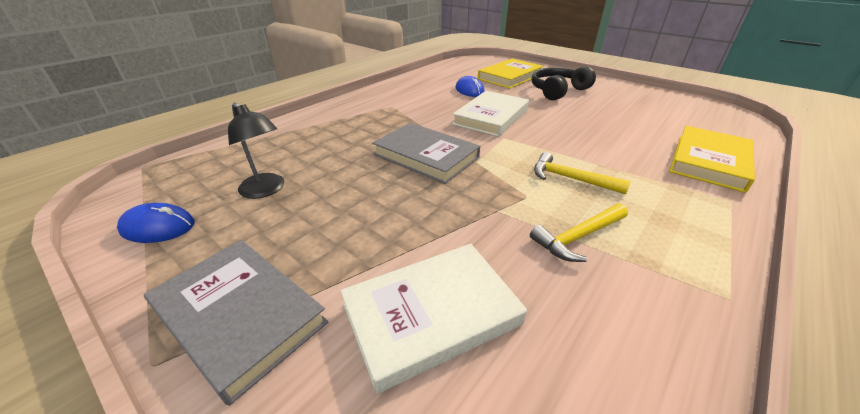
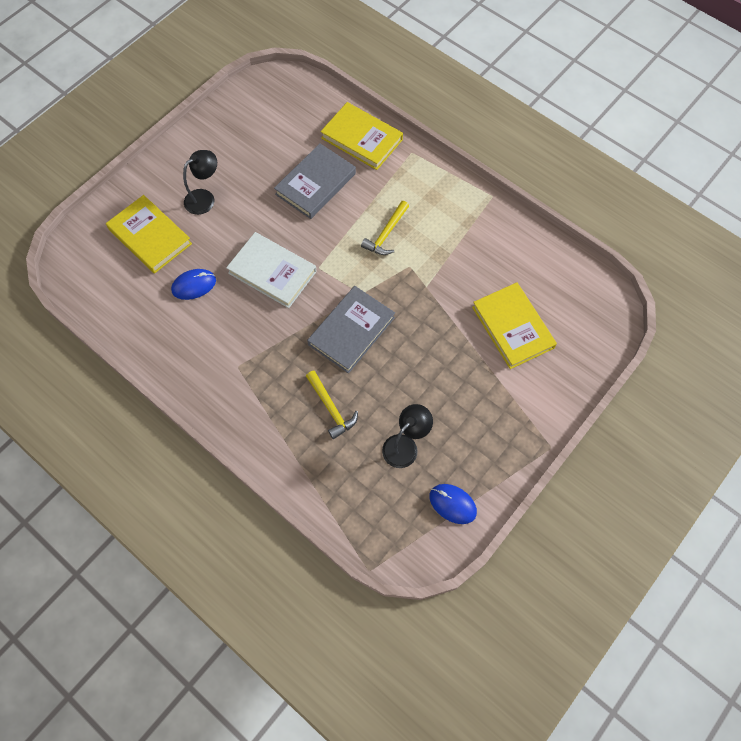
camera: 90 degrees left, 30 degrees up
(158, 227) = (452, 504): blue mouse -> blue mouse turned 60 degrees counterclockwise
(239, 315) = (520, 419): grey book -> grey book (315, 184)
(431, 314) = (512, 327): white book -> yellow book
(558, 91) = (205, 198): black headphones -> black lamp
(578, 237) = (451, 247): yellow hammer -> yellow hammer (331, 408)

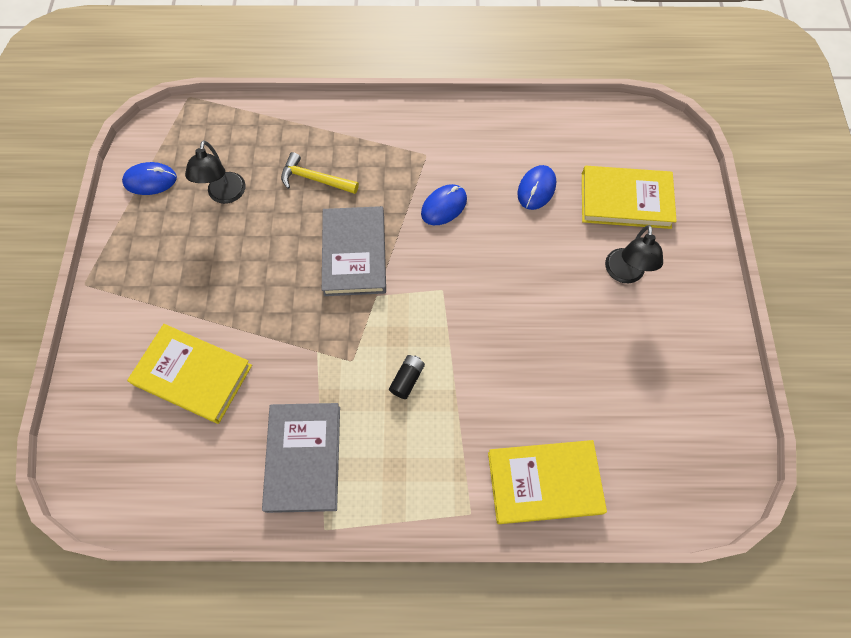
camera: 140 degrees right, 0 degrees up
(264, 319) = (444, 206): none -> blue mouse
(272, 272) = (481, 252): white book -> none
(315, 184) = (536, 379): grey book -> grey book (304, 458)
(386, 234) = (407, 379): yellow hammer -> black battery

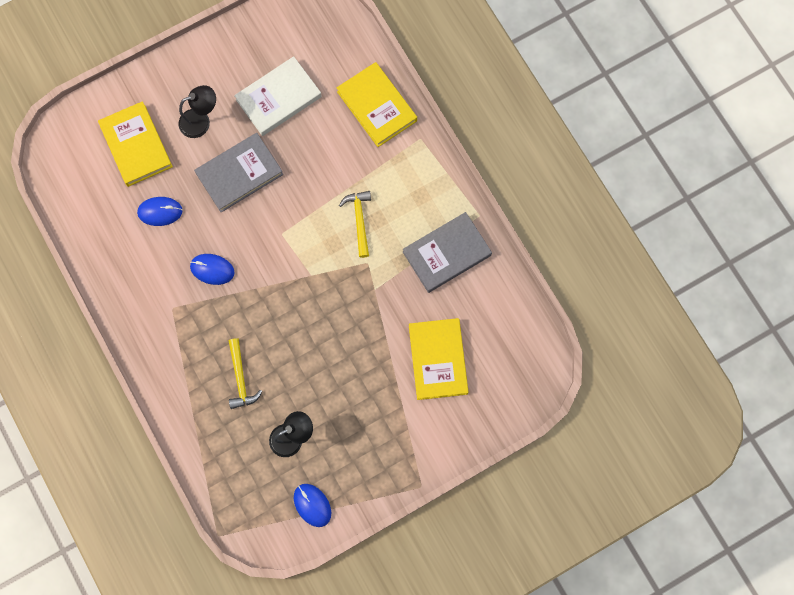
camera: 120 degrees left, 10 degrees up
(354, 253) = (287, 310): grey book -> grey book (239, 174)
(407, 379) = (359, 220): black battery -> yellow hammer
(613, 370) = (278, 98): none -> white book

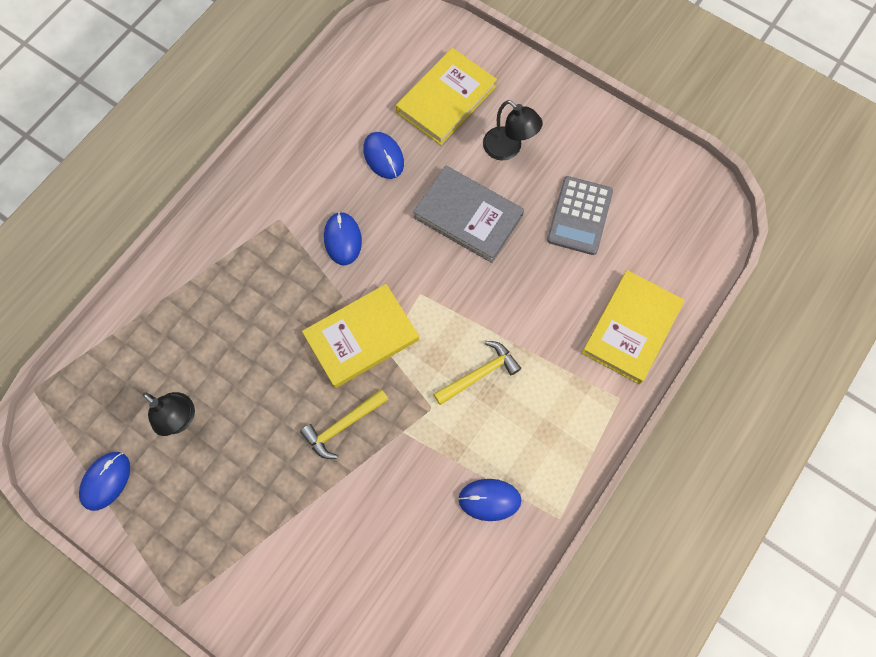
camera: 65 degrees right, 5 degrees down
(240, 378) = (228, 328): yellow hammer -> yellow hammer (343, 425)
(278, 98) = (580, 216): white book -> grey calculator
(438, 359) = (348, 552): yellow book -> yellow book (361, 337)
(446, 253) = (489, 500): grey book -> blue mouse

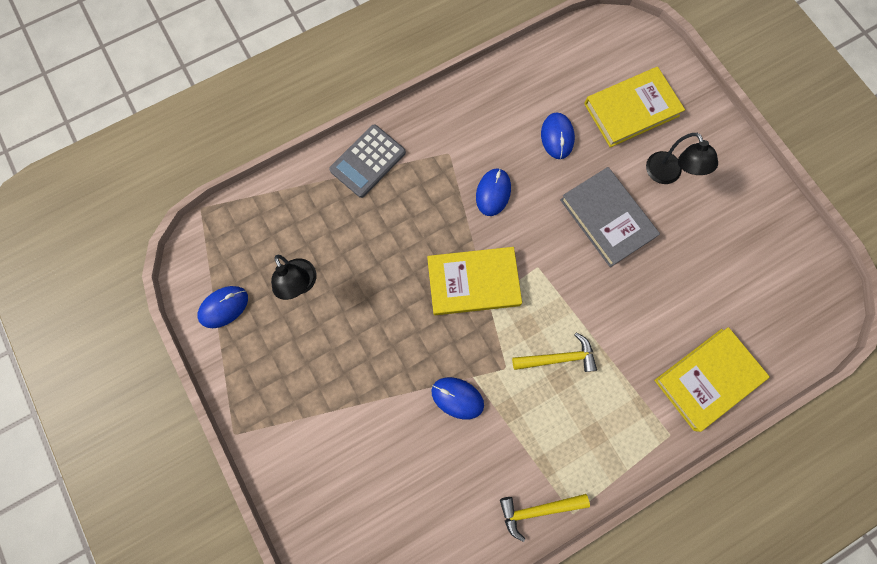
camera: 25 degrees right, 5 degrees up
(343, 425) = (427, 349): yellow hammer -> yellow hammer (538, 509)
(489, 500) = (520, 469): blue mouse -> blue mouse (457, 398)
(580, 216) = (704, 260): grey calculator -> grey calculator (368, 161)

